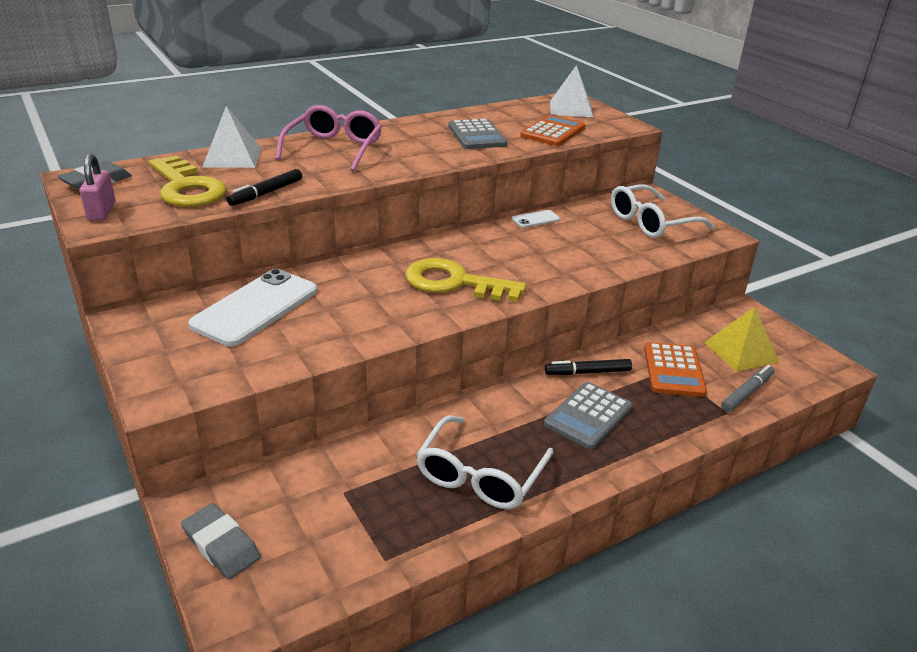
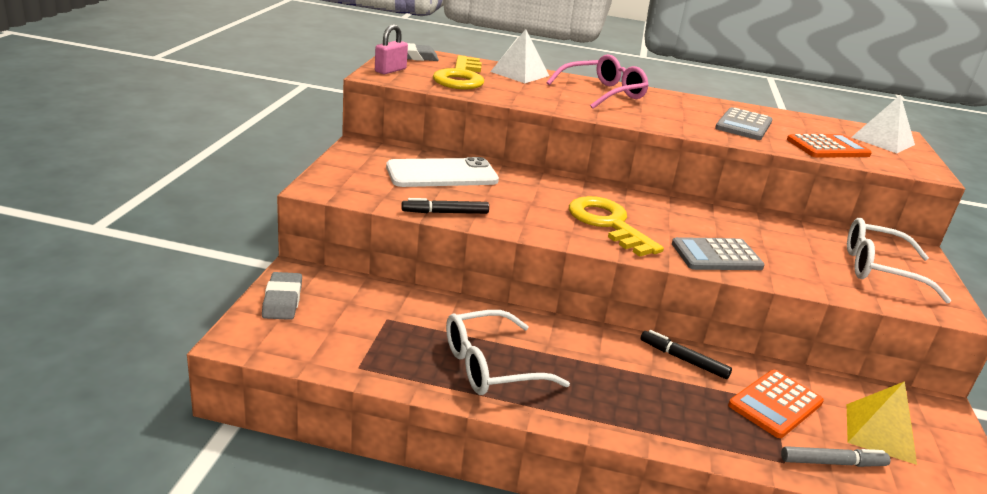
camera: 40 degrees right, 5 degrees down
(266, 193) = (506, 97): black marker -> black marker (445, 213)
(535, 219) = (754, 219): white phone -> none
(588, 416) = (637, 385): grey calculator -> grey calculator (716, 256)

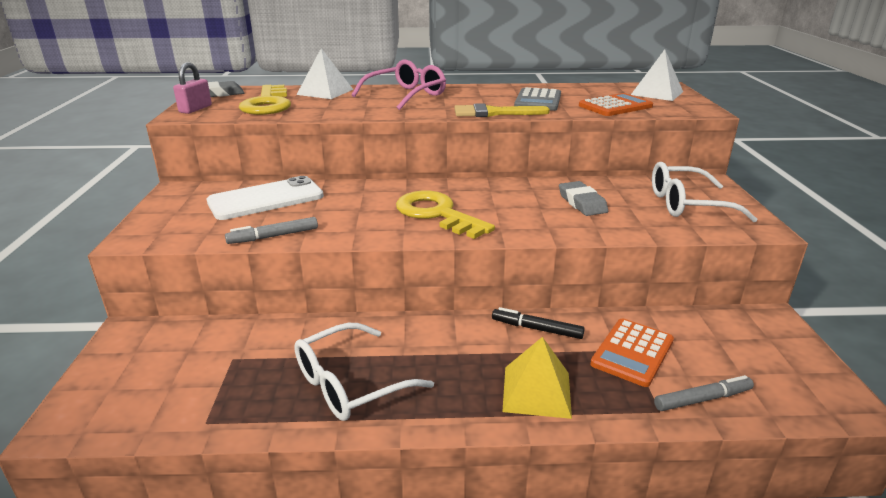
camera: 10 degrees left, 0 degrees up
(282, 300) = (113, 366): grey eraser -> grey eraser (582, 203)
(445, 213) = (273, 236): black marker -> grey marker
(691, 131) = (494, 113): none -> yellow brush
(716, 256) = (544, 223): grey calculator -> none
(880, 433) = (732, 357): yellow pyramid -> yellow pyramid (536, 391)

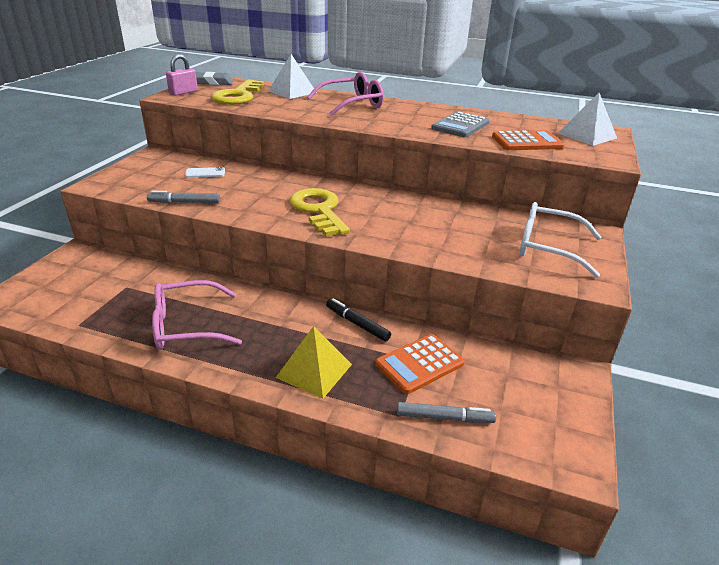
camera: 20 degrees right, 5 degrees up
(266, 199) = (205, 173): white phone -> white phone, size x0.45
(350, 384) = (186, 326): white glasses -> pink glasses
(494, 113) = (406, 131): yellow brush -> none
(582, 203) = (449, 226): grey eraser -> none

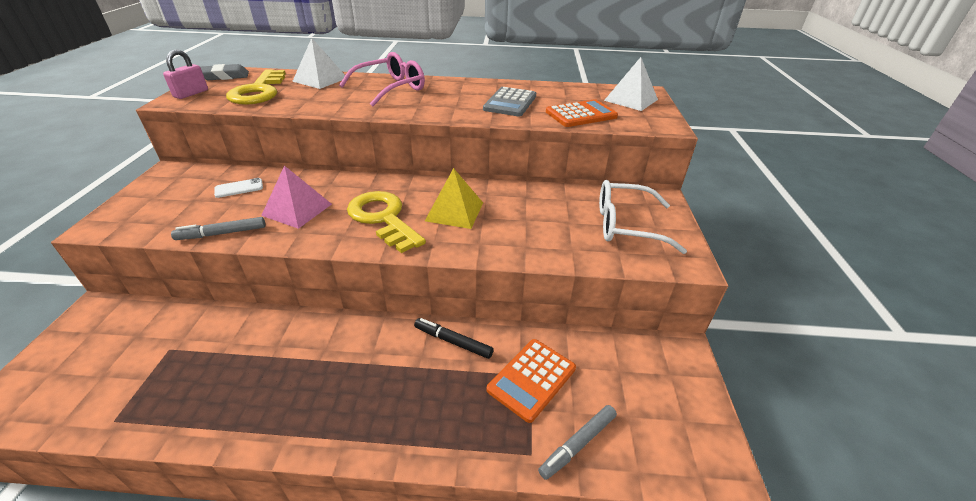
camera: 15 degrees left, 5 degrees up
(186, 326) = (258, 389): pink glasses -> none
(248, 194) = (297, 209): none -> pink pyramid
(314, 371) = (423, 417): yellow pyramid -> yellow pyramid (454, 211)
(444, 418) = (578, 444): grey marker -> grey marker turned 150 degrees clockwise

